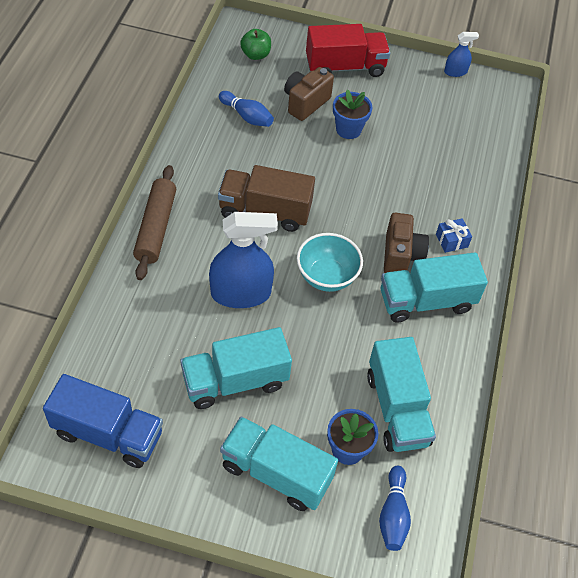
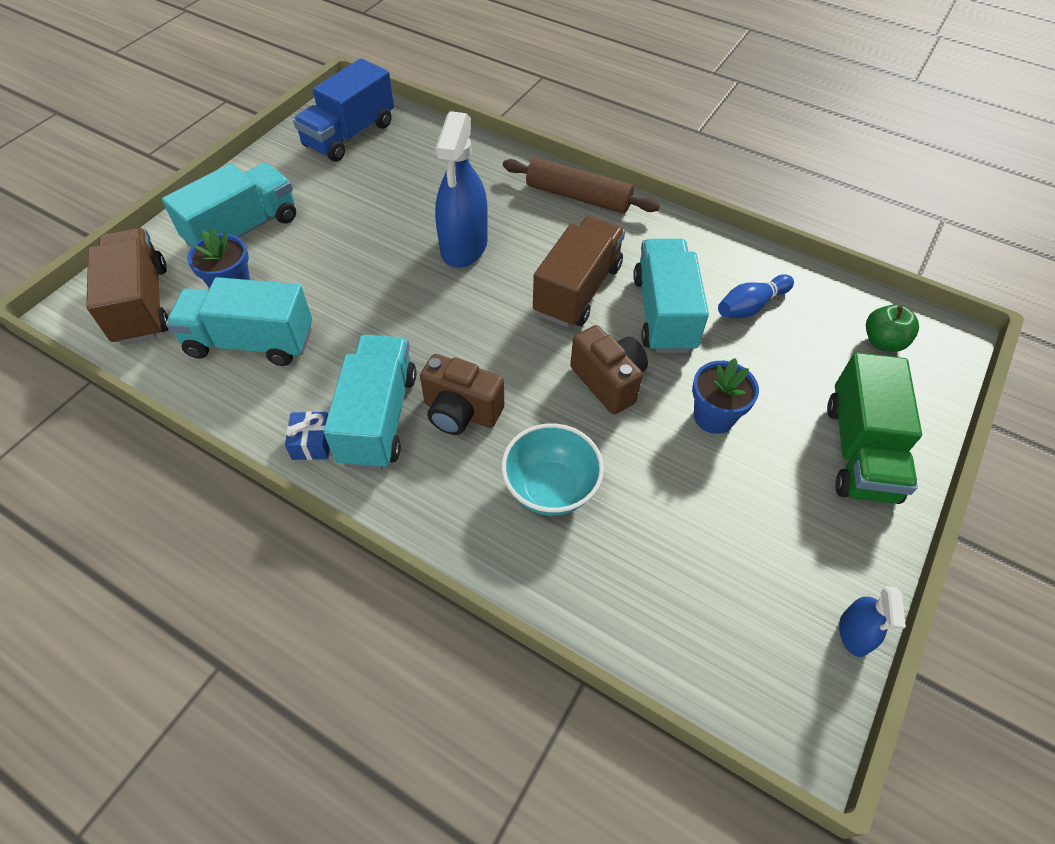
camera: 110 degrees right, 0 degrees up
(235, 381) = (358, 221): turquoise truck -> turquoise truck (664, 313)
(305, 103) = (774, 377): brown camera -> brown camera (608, 381)
(327, 277) = (457, 325): turquoise bowl -> turquoise bowl (550, 489)
(345, 67) = (860, 450): red truck -> green truck
(393, 514) = (141, 305): blue bowling pin -> brown truck
(451, 241) = (465, 484): blue gift -> blue gift (312, 443)

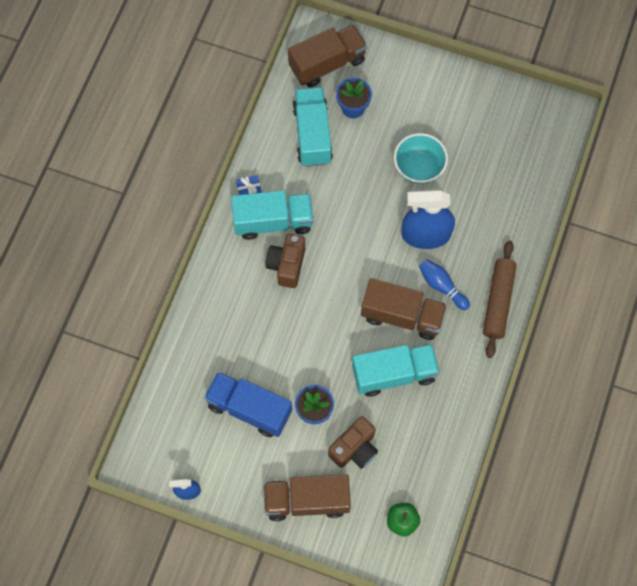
camera: 80 degrees right, 15 degrees up
(243, 230) = (405, 94): turquoise truck -> none
(350, 135) = (523, 127): blue truck -> blue truck (249, 409)
(550, 489) = (245, 324): turquoise bowl -> turquoise bowl (418, 168)
(608, 381) = (328, 346): brown camera -> brown camera (354, 449)
(751, 306) = (414, 431): blue bowling pin -> blue bowling pin (442, 286)
(860, 450) = (307, 500): green truck -> brown truck

